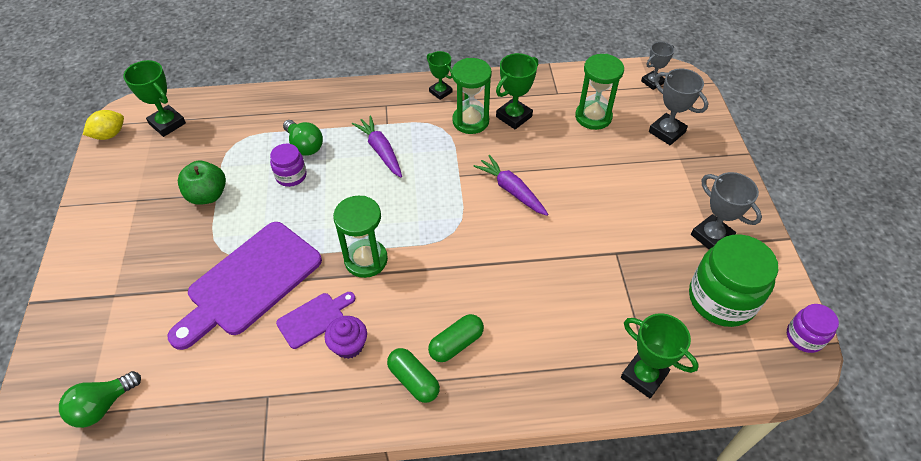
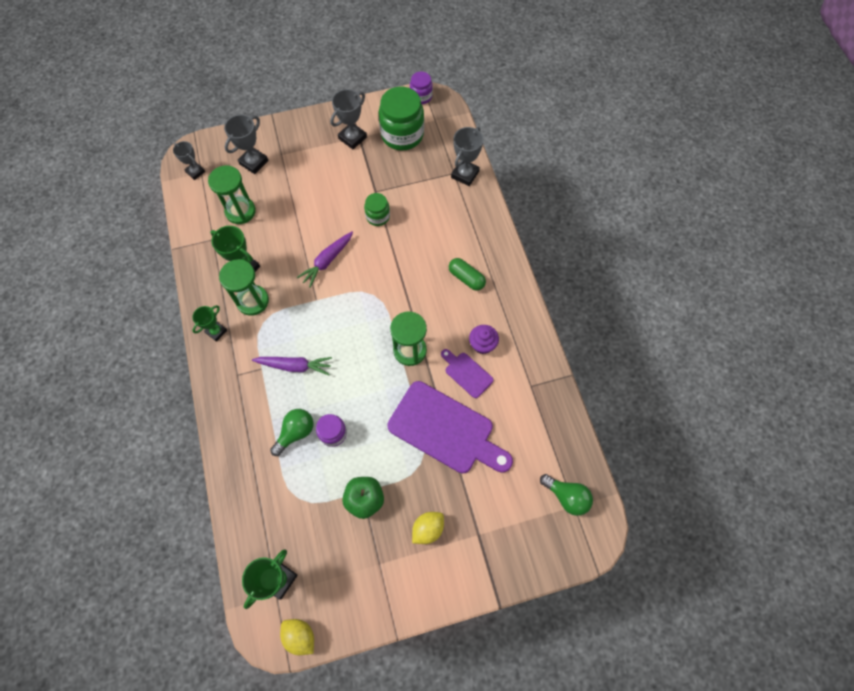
camera: 100 degrees left, 15 degrees up
(147, 247) = (428, 529): none -> yellow lemon
(380, 150) = (295, 366): purple carrot -> purple carrot turned 135 degrees counterclockwise
(413, 380) = (498, 298): green capsule -> none
(573, 250) = (378, 216): none -> green jar
(644, 376) = (465, 174): green trophy -> grey trophy

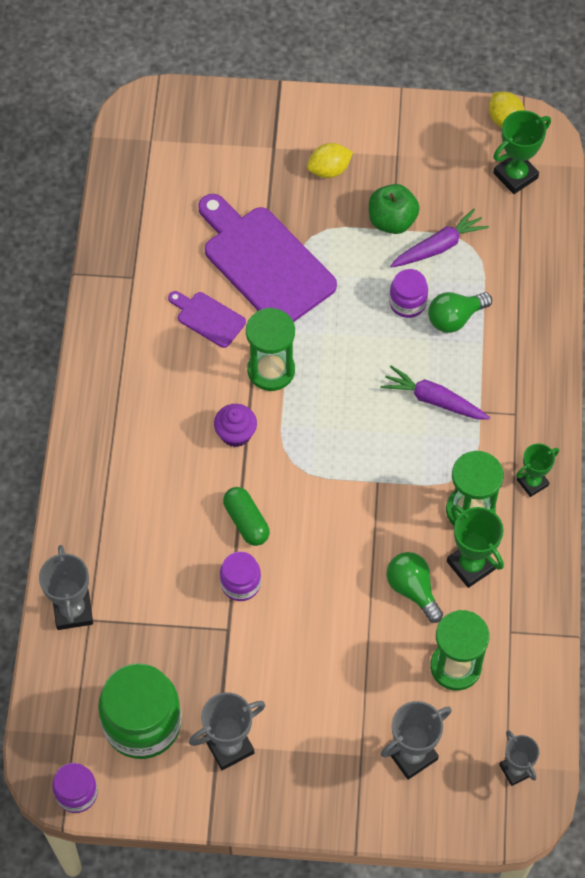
camera: 160 degrees left, 5 degrees down
(327, 261) = (343, 535): purple carrot -> purple carrot (439, 246)
(378, 216) = (240, 583): green jar -> purple jar
(465, 174) = (73, 611): grey trophy -> grey trophy turned 60 degrees counterclockwise
(466, 278) = (150, 443): green capsule -> green capsule (246, 521)
(466, 373) = (208, 318): purple cutting board -> purple cutting board turned 150 degrees clockwise
(482, 344) = (170, 347): purple cupcake -> purple cupcake (236, 433)
(566, 496) = (154, 151): green light bulb -> green light bulb (412, 589)

